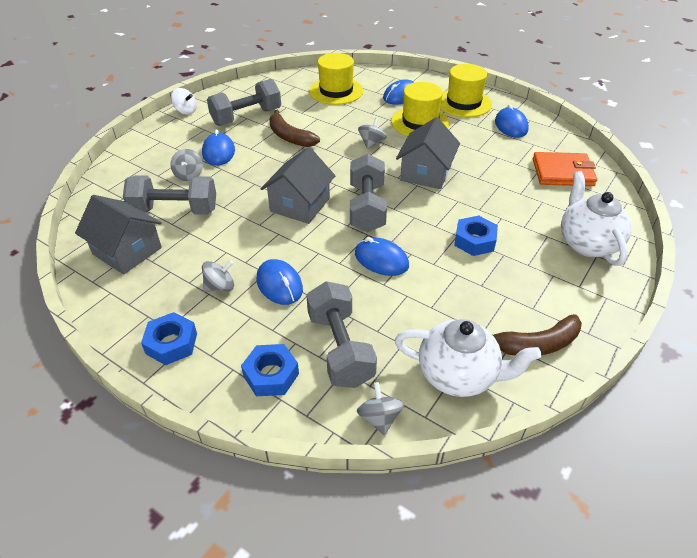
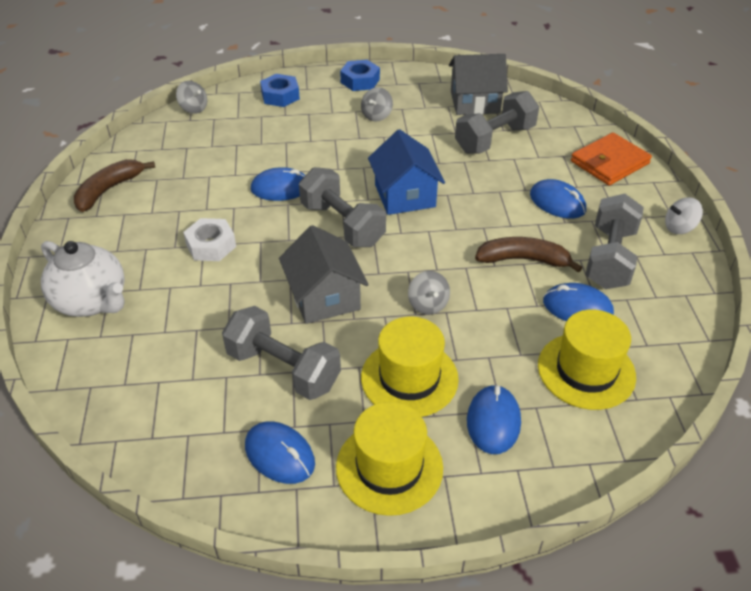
camera: 140 degrees right, 0 degrees up
(189, 175) = (539, 169): grey spinning top -> none
(279, 284) = (338, 136): blue mouse -> blue mouse (577, 307)
(300, 205) = (404, 195): grey house -> blue house
(340, 348) = (251, 125): grey dumbbell -> grey dumbbell (283, 369)
(458, 375) = (158, 147): white teapot -> none
(474, 241) = (211, 245): blue nut -> white nut
(562, 172) = (157, 395): orange wallet -> orange wallet (609, 162)

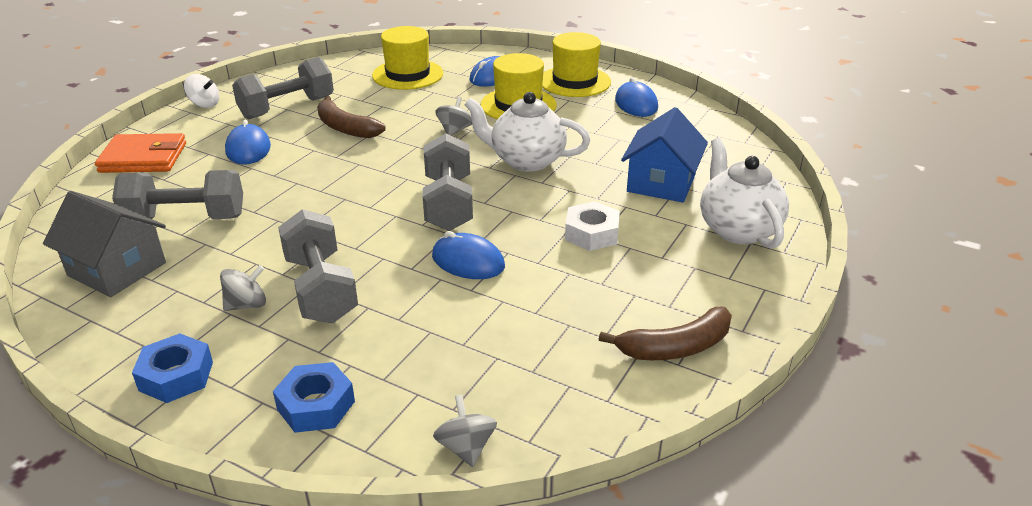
camera: 145 degrees left, 10 degrees down
(283, 369) = (599, 135): grey dumbbell -> grey dumbbell (321, 289)
(324, 297) = (526, 161): grey house -> white teapot
(404, 195) = (358, 204): blue house -> blue house (661, 183)
(577, 307) = (359, 96): blue mouse -> none

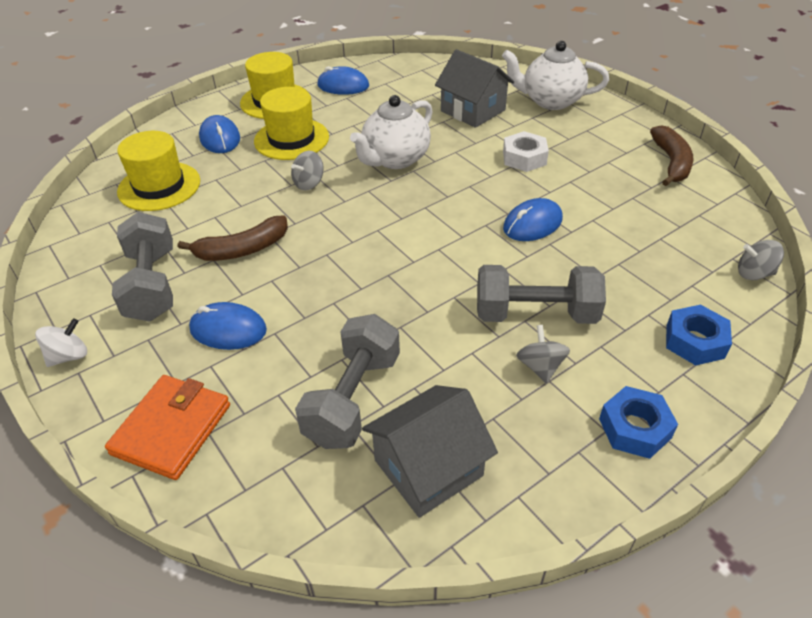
camera: 65 degrees left, 10 degrees up
(449, 203) = (437, 214): grey dumbbell -> none
(455, 130) = (309, 183): grey spinning top -> grey spinning top turned 90 degrees counterclockwise
(661, 183) = (473, 110): blue house -> grey house

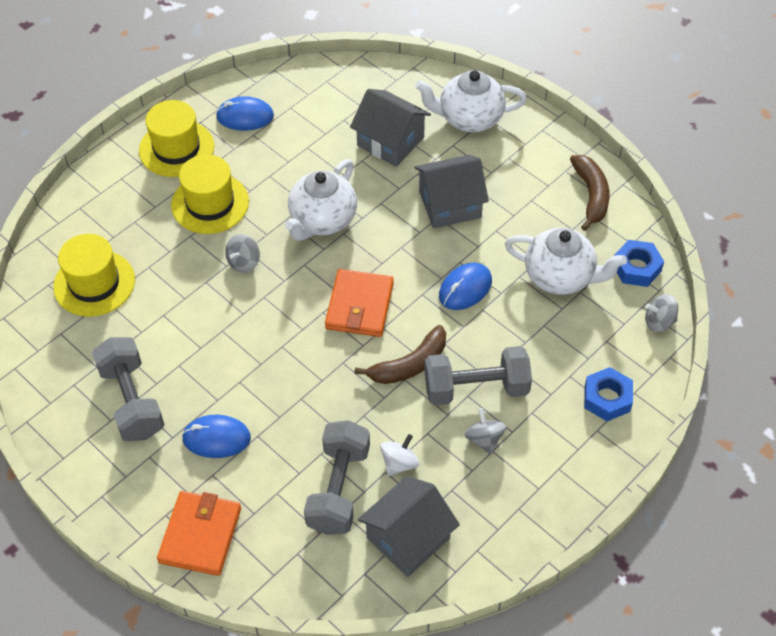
camera: 10 degrees left, 10 degrees up
(69, 356) = (87, 482): white spinning top -> white spinning top (399, 463)
(220, 138) = (134, 210): blue mouse -> none
(242, 249) = (202, 351): brown banana -> brown banana (409, 364)
(417, 228) = (359, 306): none -> orange wallet
(524, 158) = (450, 204): white nut -> grey house
(635, 428) = (560, 484): blue nut -> blue nut (636, 268)
(638, 223) = (560, 277): none -> white teapot

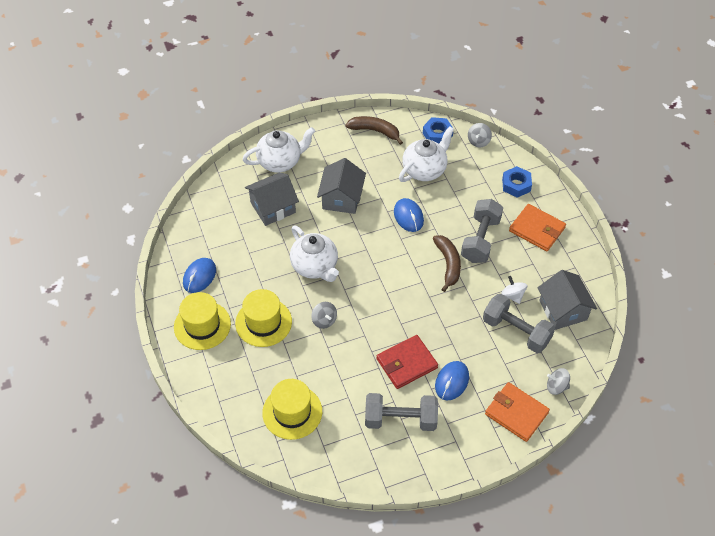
camera: 65 degrees left, 0 degrees up
(221, 376) = (406, 363): none -> red wallet
(359, 306) = (392, 272): orange wallet -> orange wallet (537, 229)
(469, 118) = (280, 161): white teapot -> white teapot turned 135 degrees counterclockwise
(484, 439) = (516, 250): grey spinning top -> grey spinning top (556, 386)

